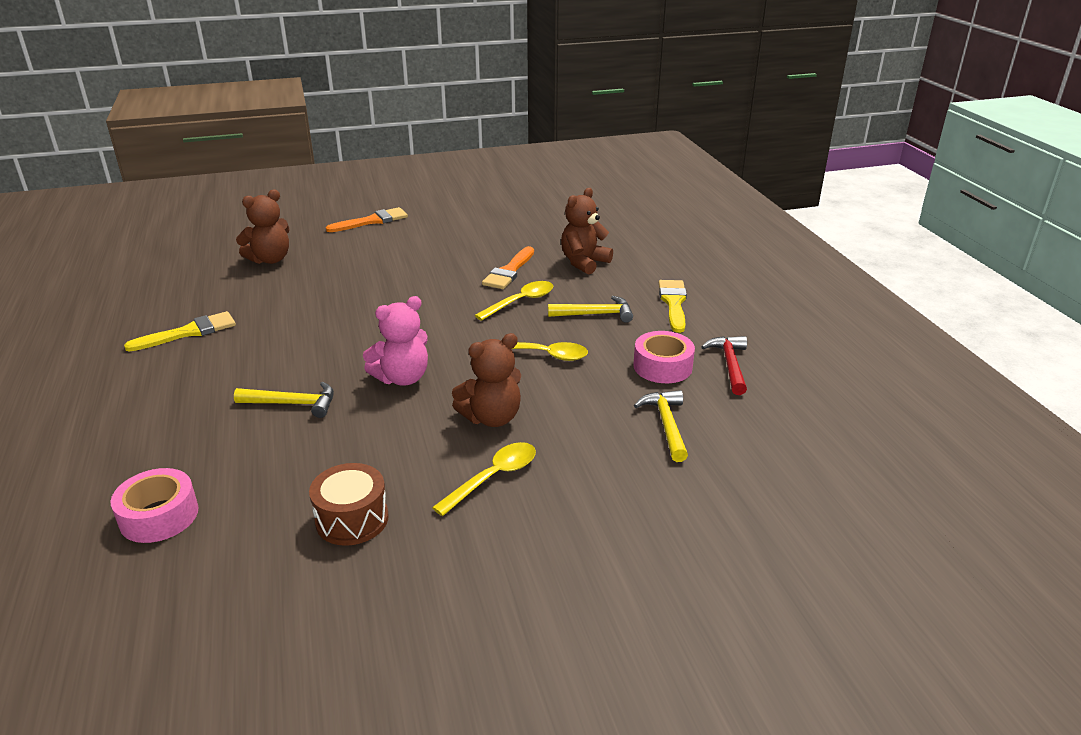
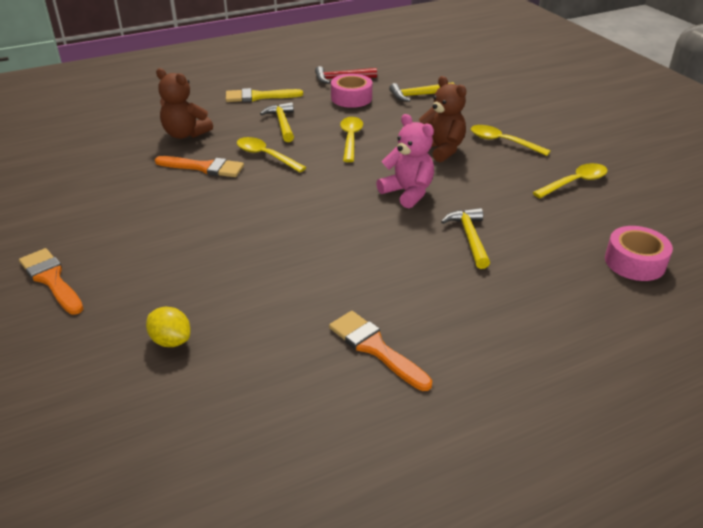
camera: 100 degrees left, 5 degrees up
(189, 332) = (375, 348): yellow brush -> orange brush
(270, 259) = (171, 341): brown teddy bear -> yellow lemon
(352, 519) = (574, 182): brown drum -> yellow spoon

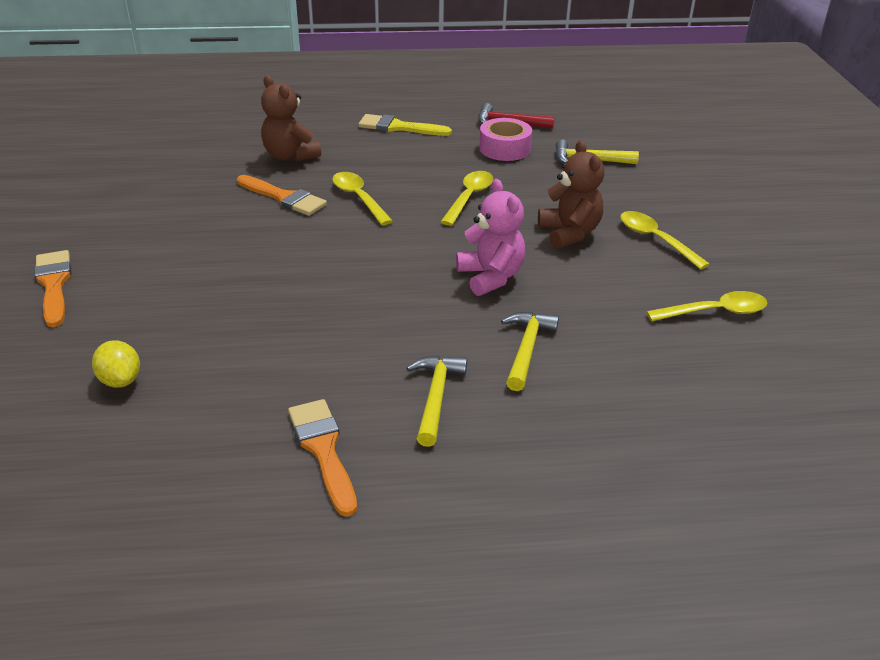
camera: 20 degrees right, 0 degrees up
(282, 124) = (403, 164): yellow hammer -> yellow hammer (435, 397)
(634, 262) = (721, 434): pink tape -> none

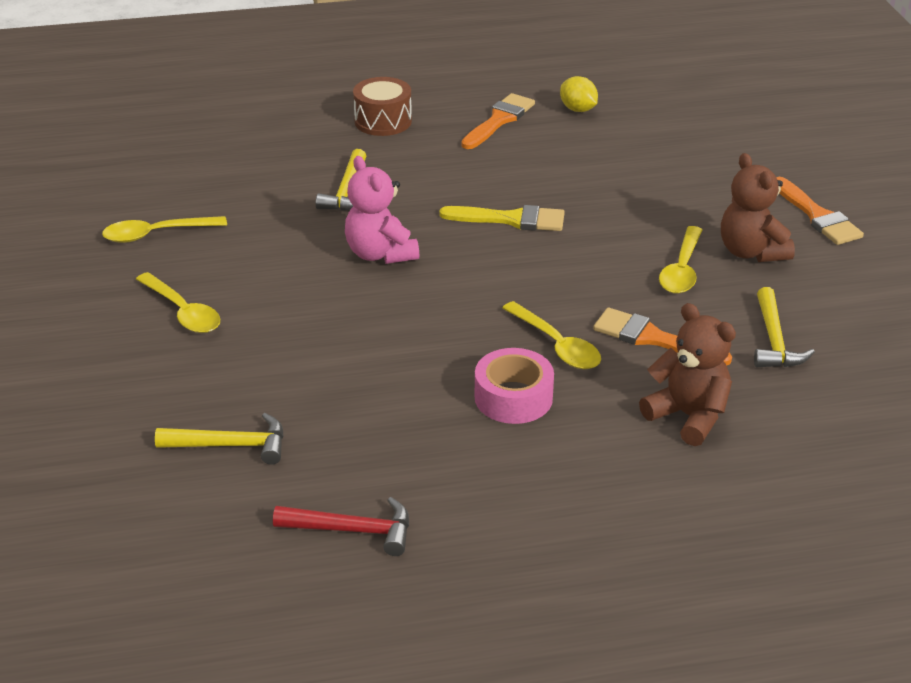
camera: 175 degrees right, 0 degrees up
(120, 380) = (680, 149): yellow lemon -> yellow lemon (578, 109)
(323, 450) = (499, 120): orange brush -> orange brush turned 120 degrees counterclockwise
(398, 127) = (544, 500): yellow brush -> yellow brush (511, 219)
(435, 397) = (423, 154): yellow hammer -> yellow hammer (774, 340)
(469, 198) = (411, 358): yellow spoon -> yellow spoon (682, 270)
(483, 461) = (383, 121): none -> brown drum
(504, 148) = (362, 461): pink tape -> pink tape (513, 397)
(569, 233) = (286, 313): brown teddy bear -> brown teddy bear (751, 252)

